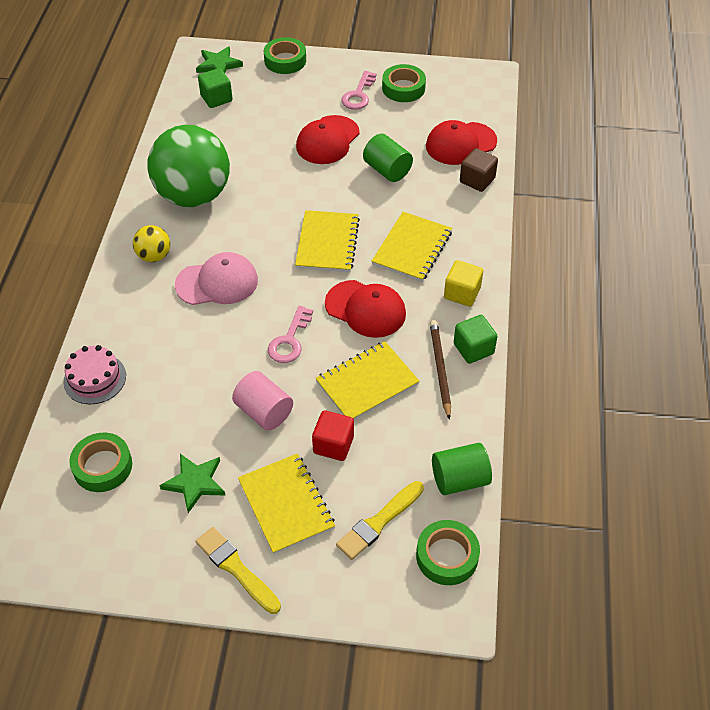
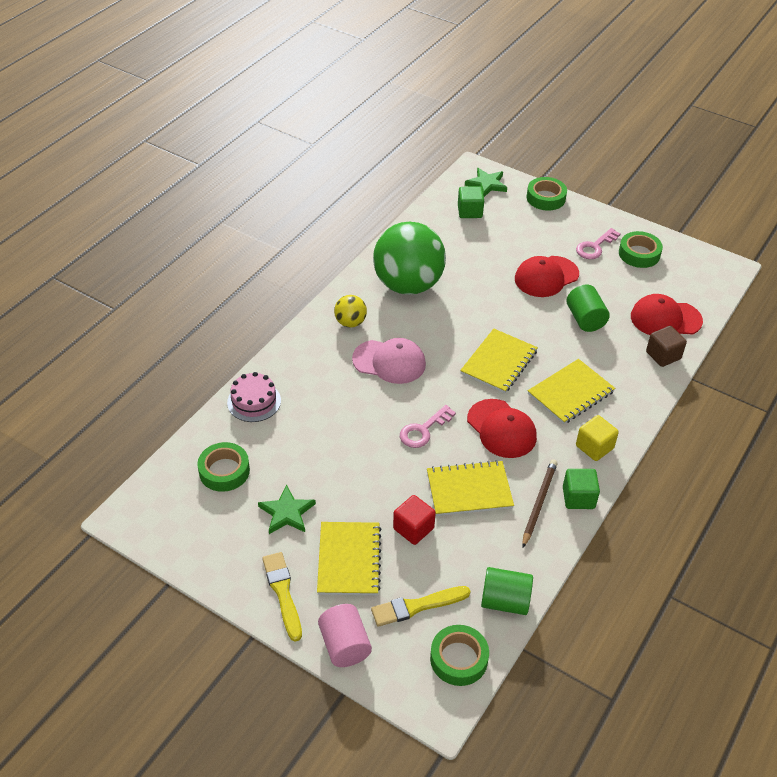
camera: 25 degrees right, 5 degrees down
(264, 412) = (371, 479): pink cylinder -> pink cylinder (344, 645)

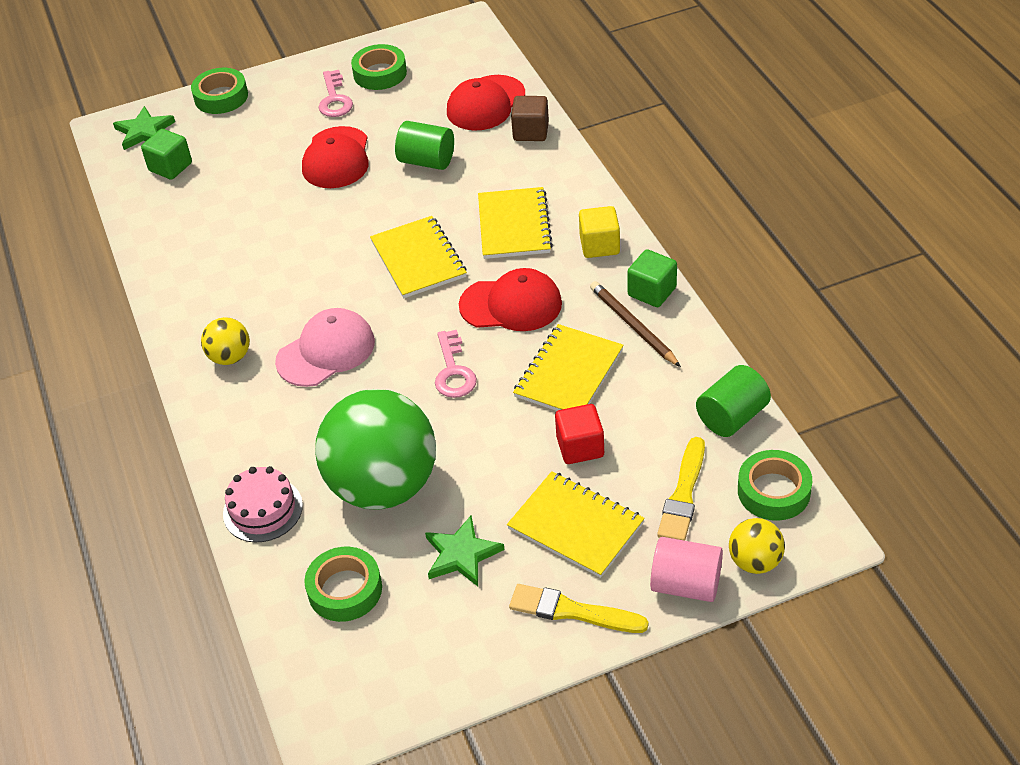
camera: 50 degrees left, 0 degrees up
(391, 677) = (755, 561): none -> yellow ball
(408, 285) = (226, 277): green ball -> green ball (383, 486)

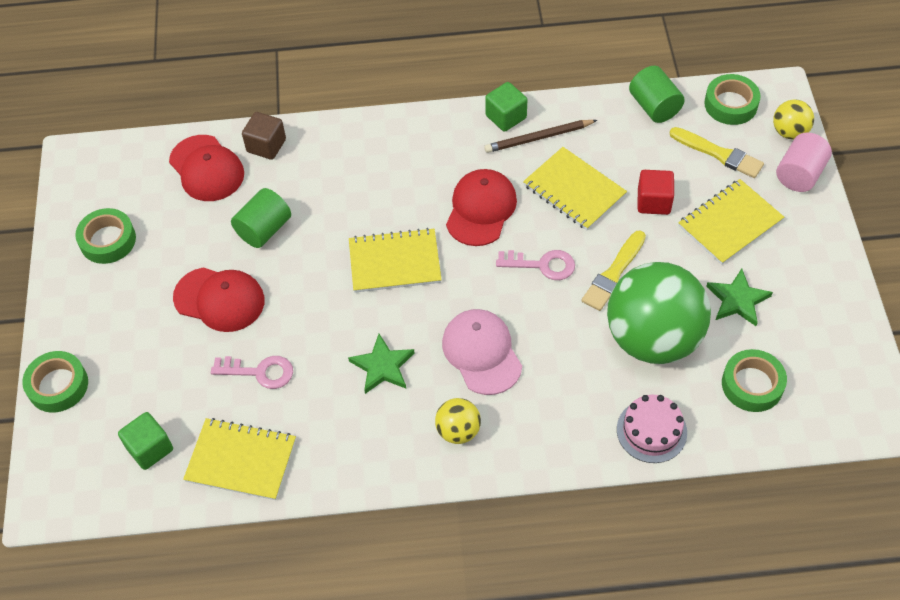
camera: 75 degrees left, 10 degrees up
(144, 131) = (73, 467): green star -> green star (382, 366)
(335, 99) = (125, 285): pink key -> pink key (259, 372)
(514, 225) = (384, 185): yellow notebook -> yellow notebook (241, 460)
(572, 611) = (807, 244): yellow brush -> yellow brush (613, 273)
(599, 245) = (437, 135): yellow cube -> none

